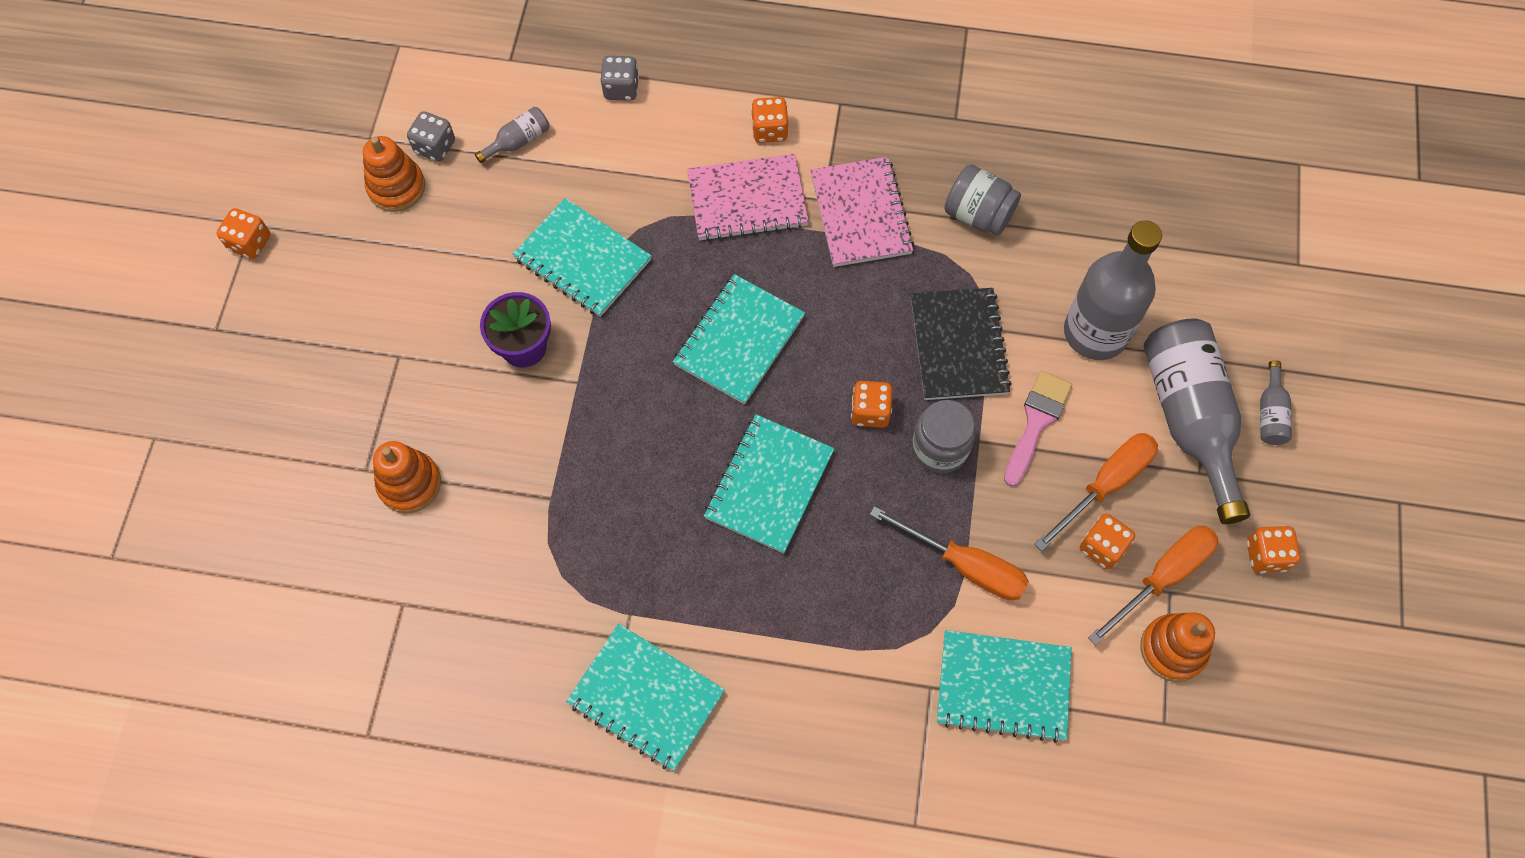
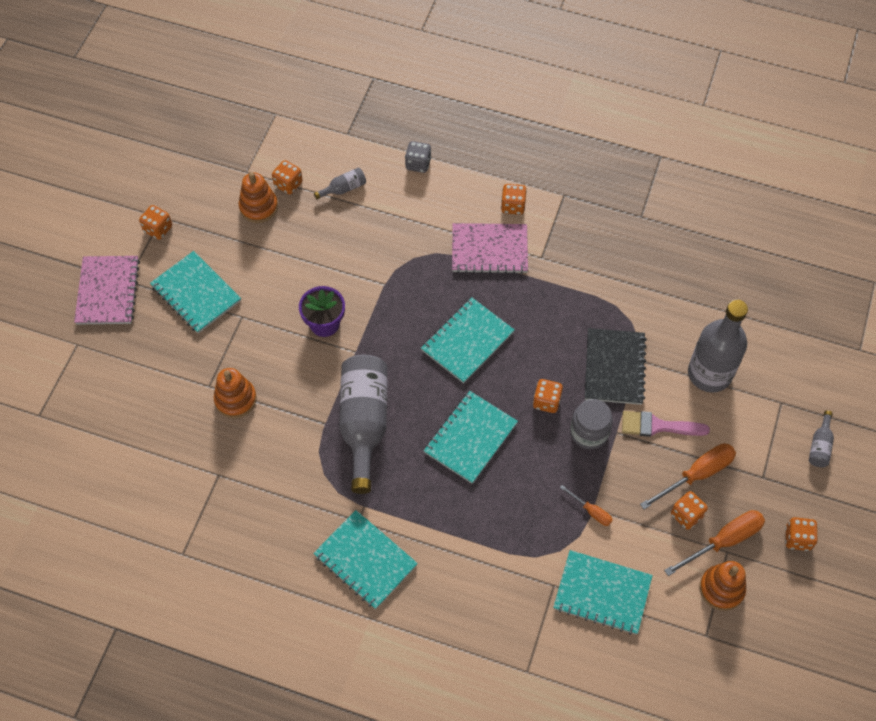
camera: 10 degrees right, 5 degrees down
(435, 147) = (288, 184): grey dice -> orange dice
(582, 259) = (373, 272): turquoise notebook -> turquoise notebook (196, 293)
(860, 214) = (564, 270): pink notebook -> pink notebook (108, 291)
(964, 565) = (591, 511): orange screwdriver -> orange screwdriver, size x0.54
(978, 215) = (644, 283): grey jar -> none
(1036, 422) = (657, 426): pink brush -> pink brush turned 120 degrees counterclockwise
(1189, 419) = (762, 441): grey bottle -> grey bottle (364, 423)

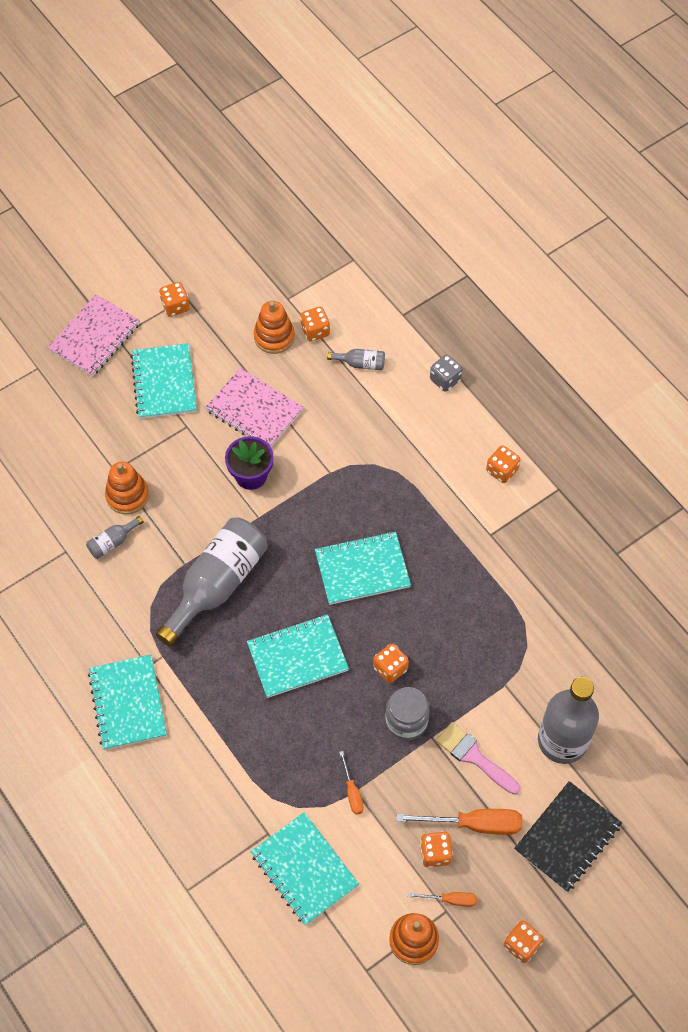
camera: 35 degrees right, 0 degrees up
(489, 250) = (448, 498): pink notebook -> pink notebook (254, 410)
(614, 367) = (477, 678): black notebook -> black notebook (567, 837)
(724, 541) = (450, 900): orange screwdriver -> orange screwdriver, size x0.54
(820, 446) = (614, 876): grey bottle -> grey bottle (113, 542)

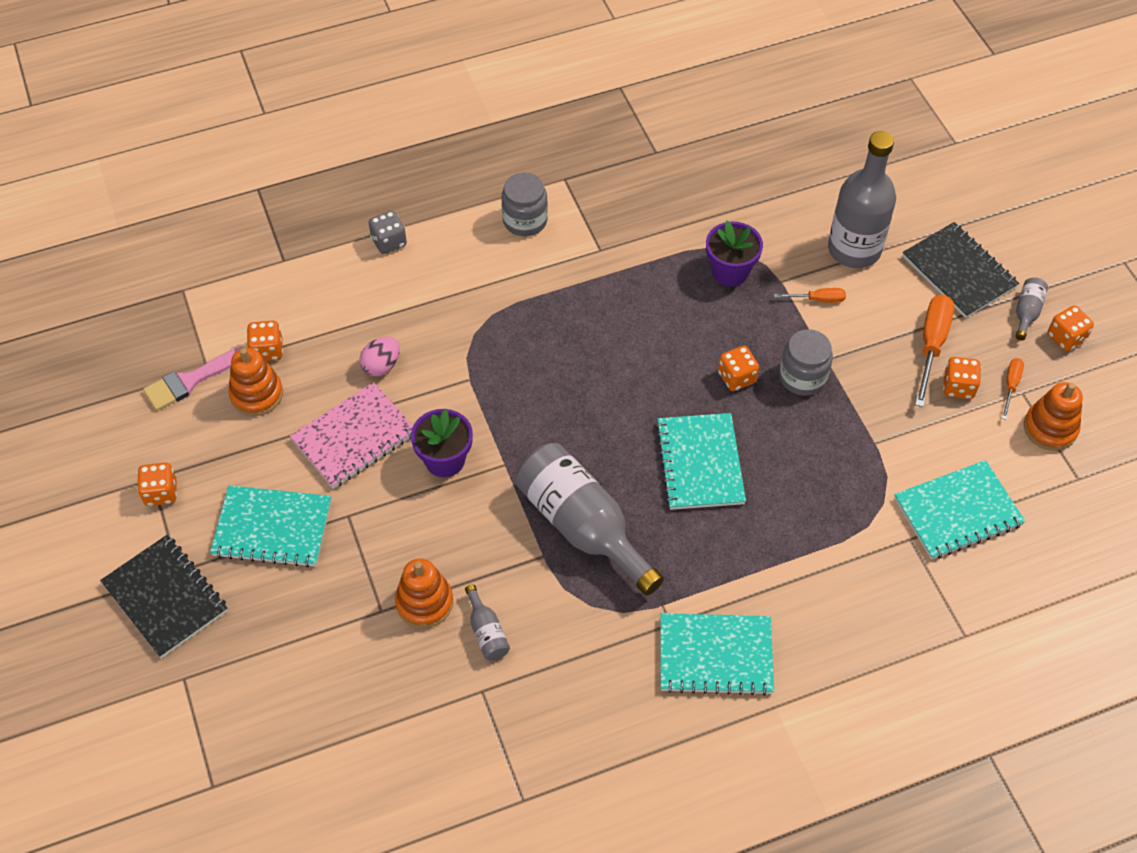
camera: 75 degrees left, 5 degrees down
(94, 337) = (165, 597): pink notebook -> black notebook
(324, 409) = (381, 366): none -> pink egg
(352, 792) = (875, 446): orange screwdriver -> orange screwdriver (818, 299)
(360, 364) = (333, 316): grey bottle -> grey bottle (1026, 312)
(362, 569) = (607, 376): turquoise notebook -> none
(474, 756) = (856, 327): pink brush -> pink brush (190, 381)
(502, 471) = (525, 220): orange dice -> grey jar
(502, 641) = (730, 271): none -> purple flower pot

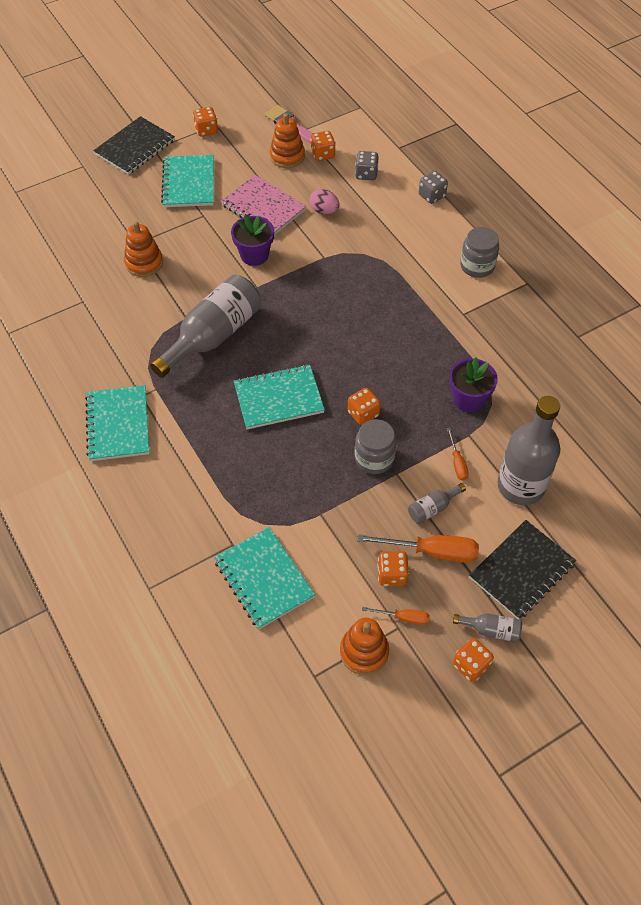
camera: 80 degrees right, 0 degrees up
(324, 306) = (366, 174): none -> grey dice
(486, 632) = (125, 297): grey bottle -> grey bottle (432, 508)

